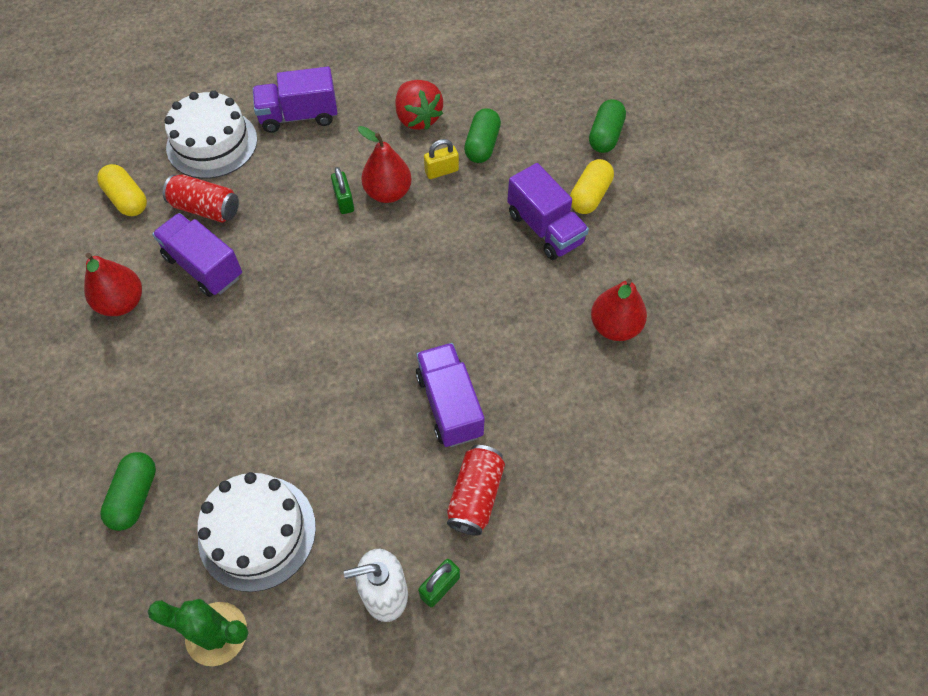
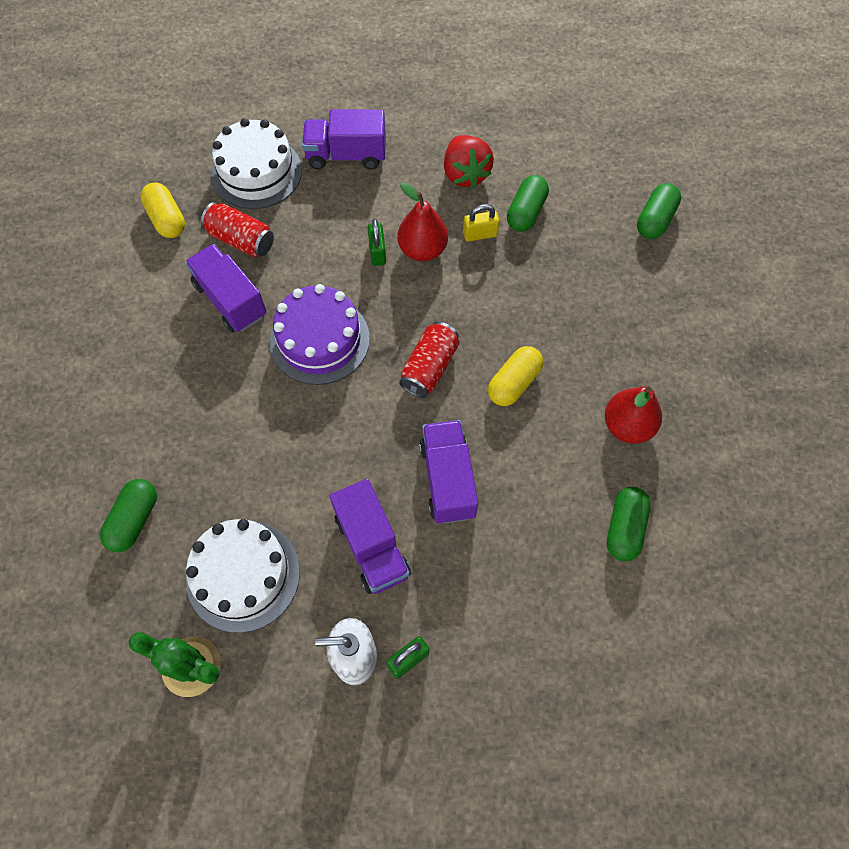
camera: 10 degrees right, 5 degrees up
(122, 303) = (148, 325): red pear -> none
(300, 291) = (319, 340): none -> purple cake
(475, 496) = (458, 576): red can -> red can (429, 367)
(545, 228) = (575, 311): purple truck -> purple truck (372, 546)
(589, 196) = (627, 283): yellow capsule -> yellow capsule (513, 383)
(630, 423) = (624, 528): none -> green capsule

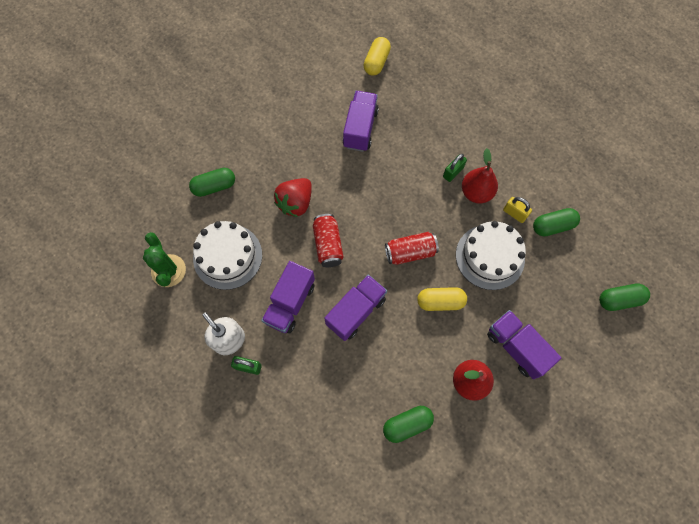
camera: 50 degrees right, 5 degrees up
(241, 240) = (397, 104): red can -> red can (328, 245)
(256, 172) = (443, 77): white cake -> white cake (490, 256)
(319, 340) = (377, 187): purple cake -> none
(346, 155) = (496, 109): purple truck -> purple truck (516, 347)
(465, 174) = (545, 175): red strawberry -> red strawberry (295, 203)

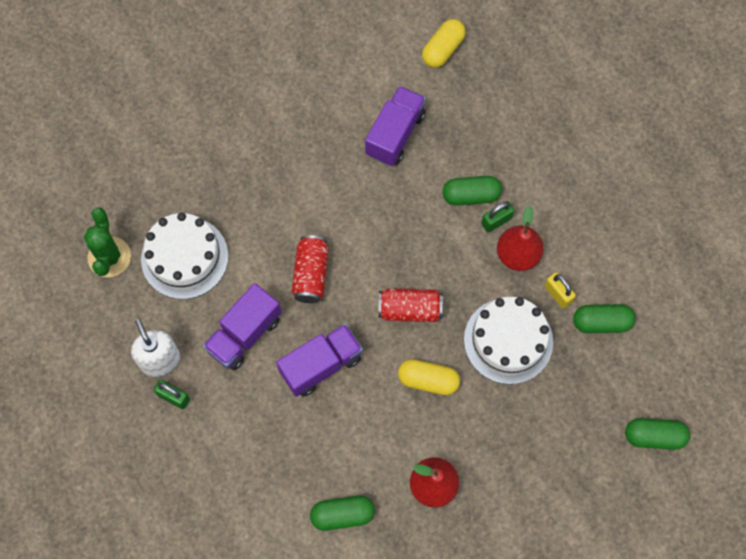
camera: 15 degrees right, 0 degrees up
(214, 187) = (191, 165): green capsule -> green capsule (471, 195)
(295, 203) = (286, 211): red strawberry -> none
(516, 347) = (504, 460): purple truck -> none

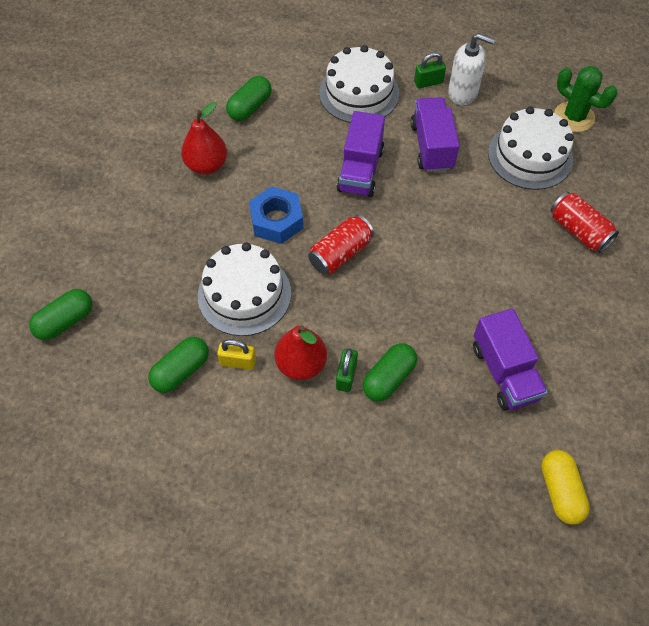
camera: 135 degrees right, 10 degrees down
(240, 441) = (359, 93): none -> white cake
(311, 274) = (436, 216): red can -> red can (579, 231)
(428, 380) = (276, 220): yellow capsule -> blue nut

